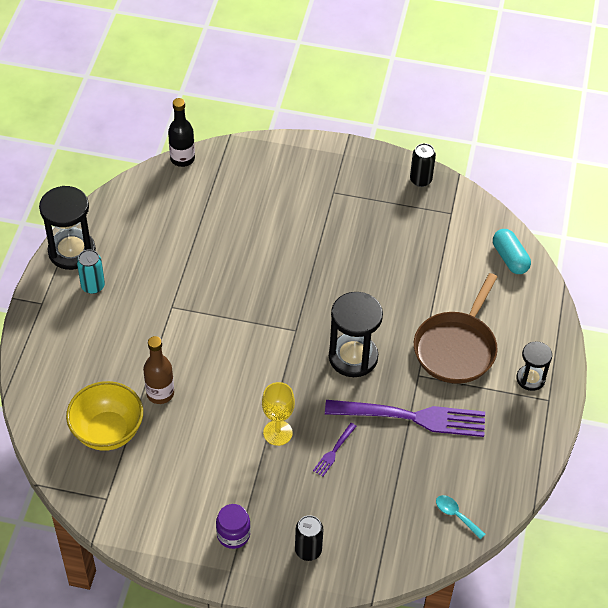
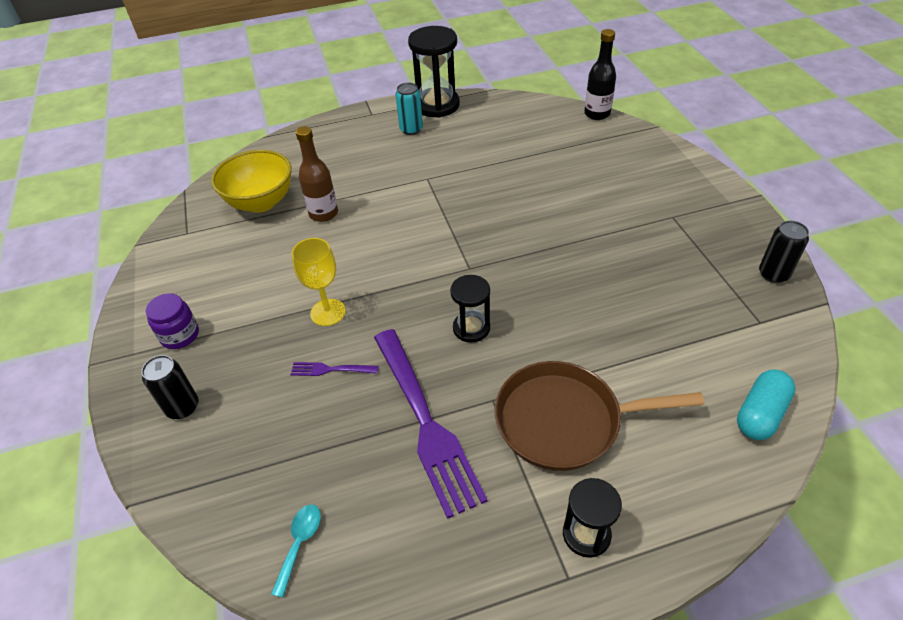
camera: 65 degrees right, 5 degrees down
(353, 357) = (471, 328): black hourglass -> black hourglass, size x0.58

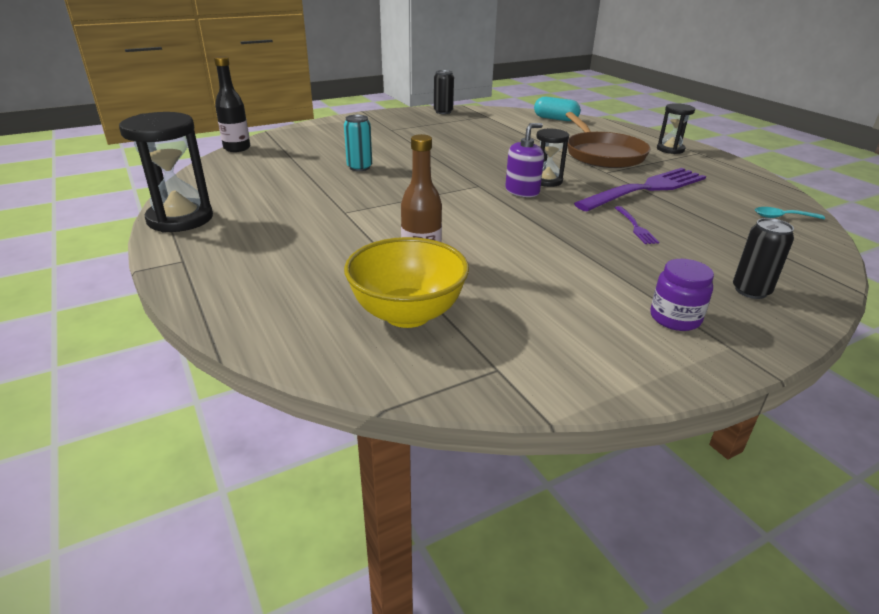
camera: 105 degrees left, 15 degrees down
(328, 312) = (573, 237): yellow goblet -> none
(411, 129) = (236, 229): turquoise can -> turquoise can (359, 167)
(445, 299) = (522, 191): none -> purple soap dispenser

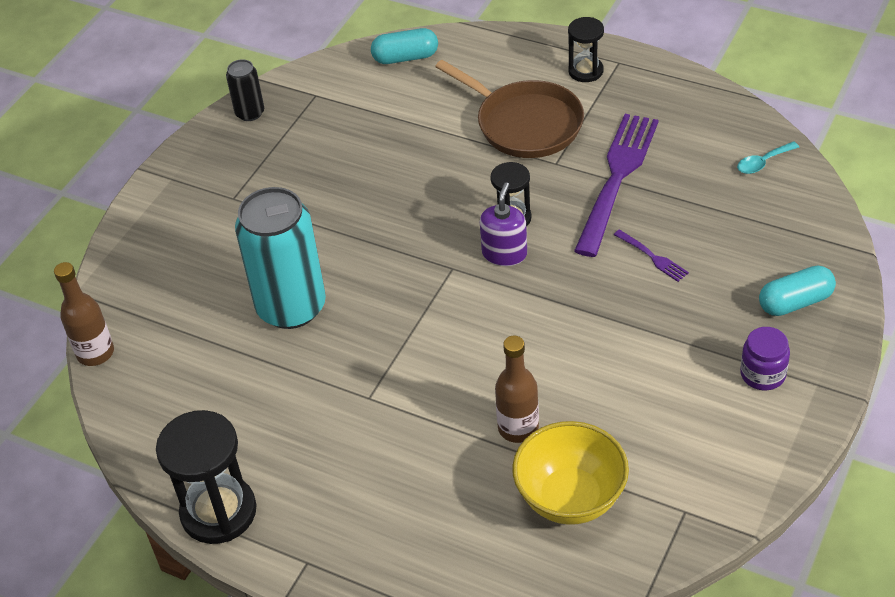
camera: 30 degrees left, 15 degrees up
(237, 148) = (95, 353): black bottle -> brown bottle
(359, 167) = (291, 307): turquoise can -> turquoise can, size x2.09
(751, 291) = (795, 302): black can -> turquoise capsule

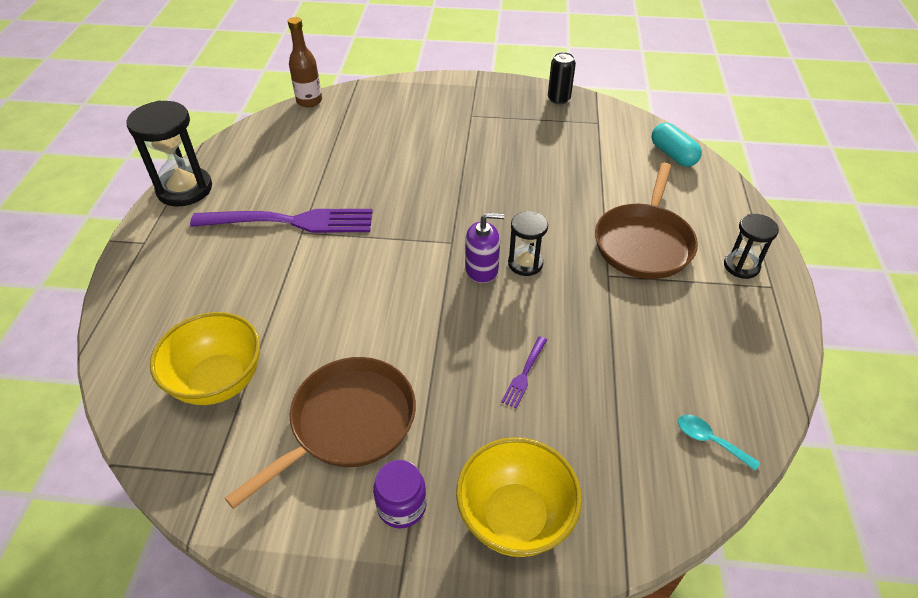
camera: 65 degrees right, 0 degrees up
(291, 307) = (377, 170): turquoise can -> none
(518, 428) = (289, 327): brown bottle -> none
(617, 178) = (614, 322): purple fork -> purple fork (290, 221)
(662, 398) = (348, 423): none -> brown pan
(795, 302) = (515, 517): turquoise capsule -> yellow bowl

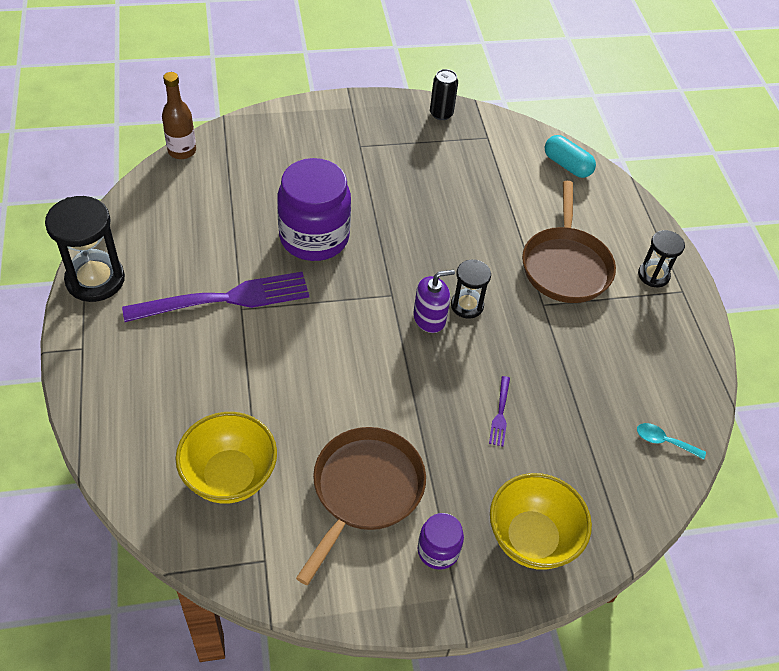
camera: 20 degrees left, 5 degrees up
(396, 183) = (314, 237): none -> purple jar

